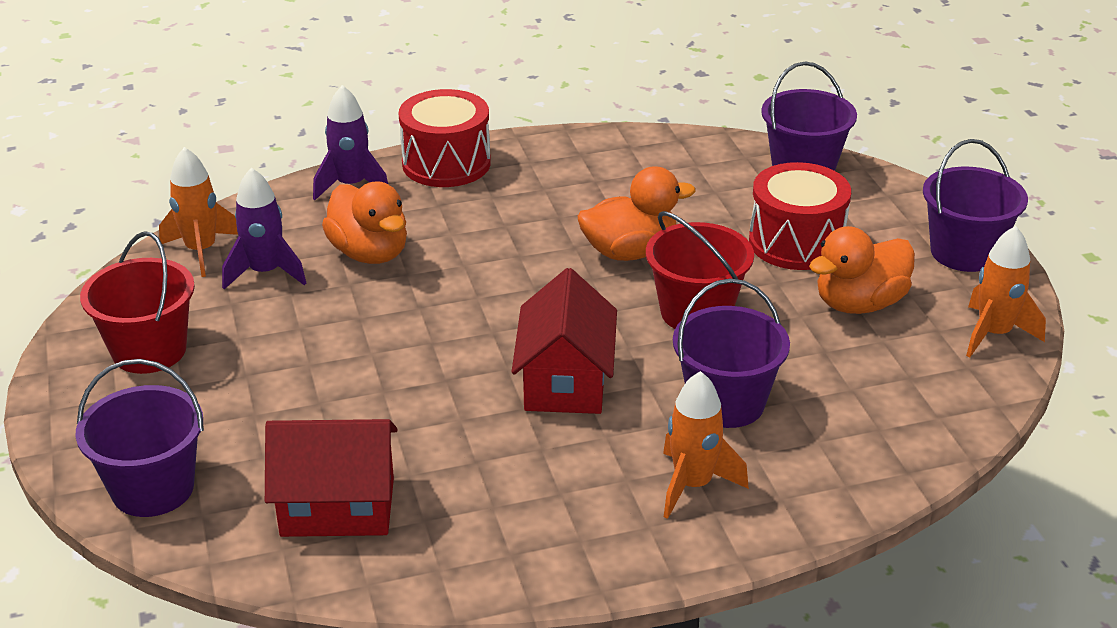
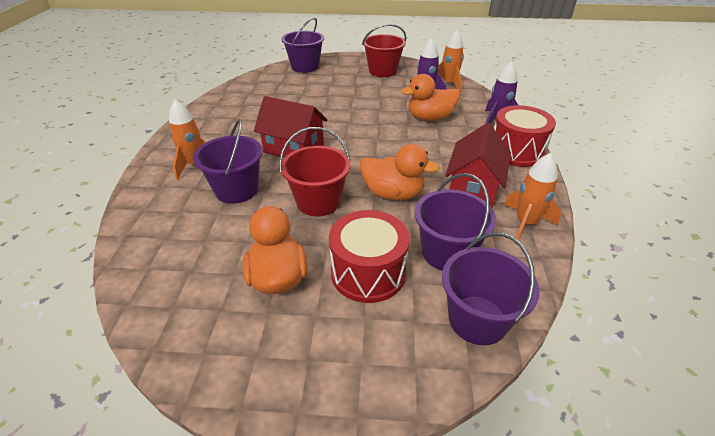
camera: 110 degrees right, 5 degrees up
(337, 507) = (265, 92): red house -> red house (473, 188)
(630, 252) = (393, 194): orange duck -> orange duck turned 75 degrees counterclockwise
(964, 252) = (298, 382): purple bucket -> purple bucket (447, 253)
(994, 334) = (188, 342): orange rocket -> orange rocket (525, 223)

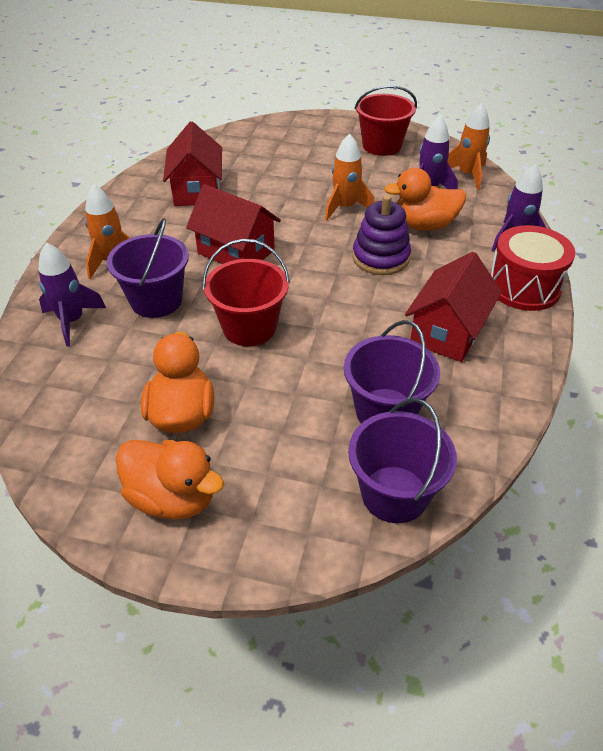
camera: 10 degrees right, 5 degrees up
(167, 213) = (72, 321): none -> purple rocket
(253, 109) = (197, 190): none -> red house
(305, 67) = (278, 130): purple bucket -> none
(368, 272) = (285, 422): red drum -> none
(393, 194) = (343, 328): orange duck -> orange duck (172, 498)
(406, 142) = (380, 258): none -> purple stacking toy
(525, 223) = (497, 386): orange rocket -> orange rocket (345, 208)

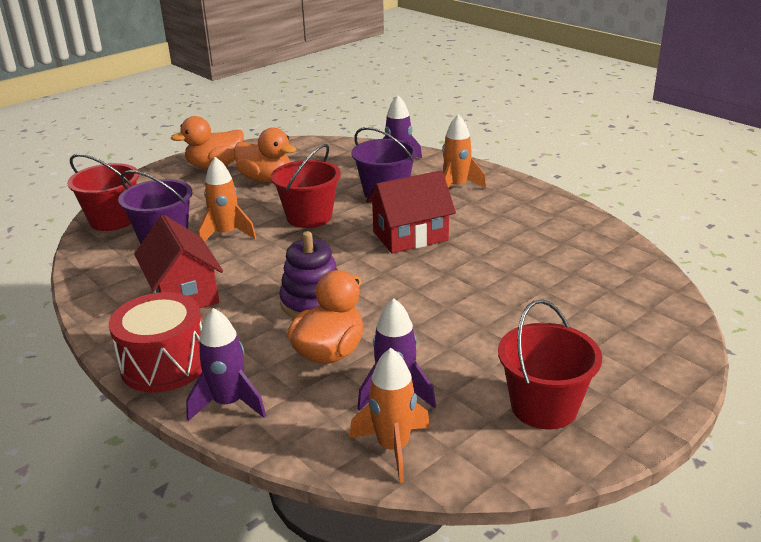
camera: 125 degrees right, 15 degrees down
(197, 190) = (539, 244): red house -> none
(345, 208) = (419, 315): orange rocket -> orange rocket (226, 234)
(394, 494) = (113, 220): purple bucket -> red bucket

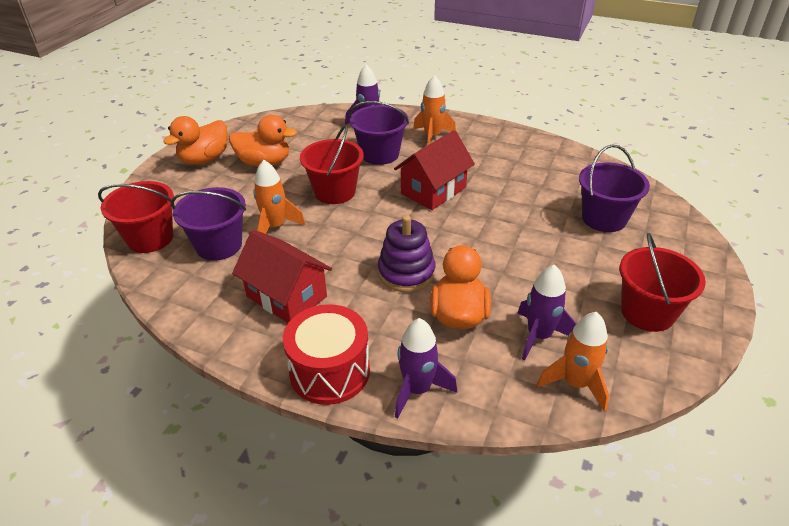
camera: 25 degrees left, 10 degrees up
(582, 304) = (604, 218): none -> purple bucket

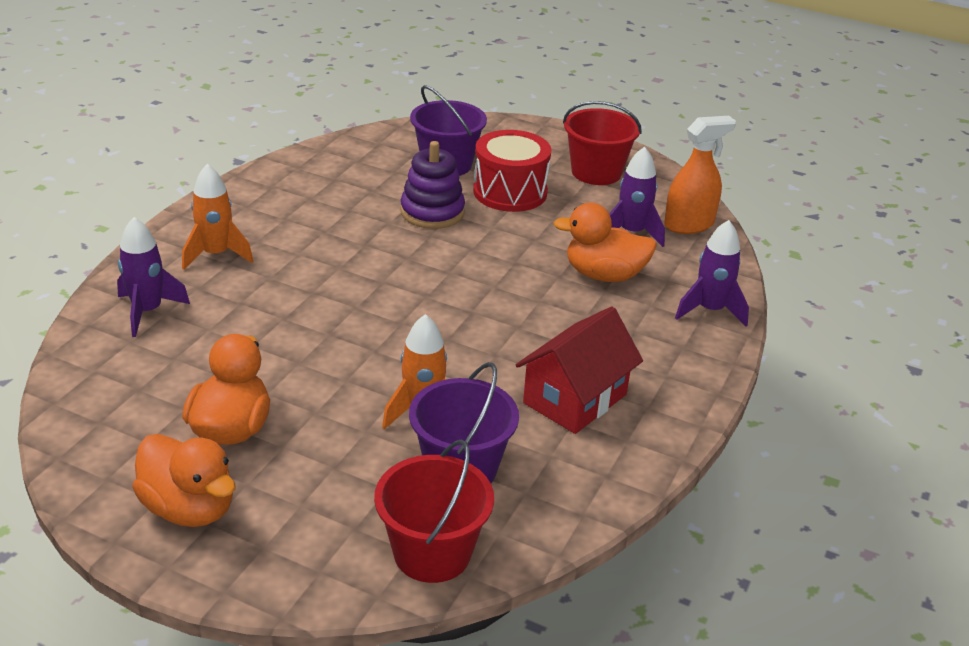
camera: 90 degrees left, 5 degrees down
(329, 371) = (694, 366): red drum -> red drum (510, 192)
(335, 192) = (343, 353): red bucket -> none
(380, 154) = (249, 306): purple bucket -> none
(406, 273) = (533, 303): purple stacking toy -> purple stacking toy (432, 212)
(433, 190) = (362, 268): red house -> none
(575, 383) = (689, 224): orange rocket -> orange spray bottle

